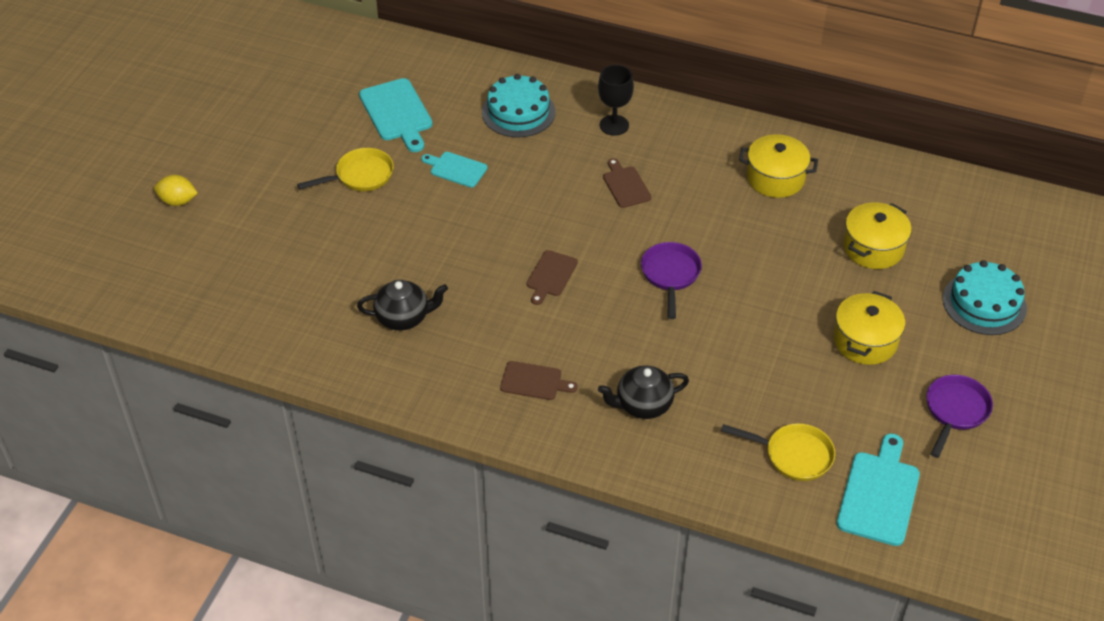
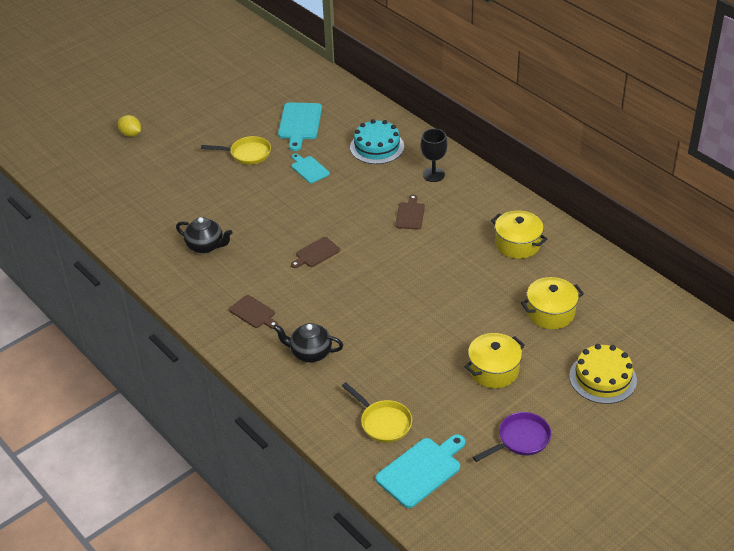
camera: 30 degrees right, 5 degrees down
(670, 275) = (394, 280): purple pan -> none
(984, 303) = (602, 378): turquoise cake -> yellow cake

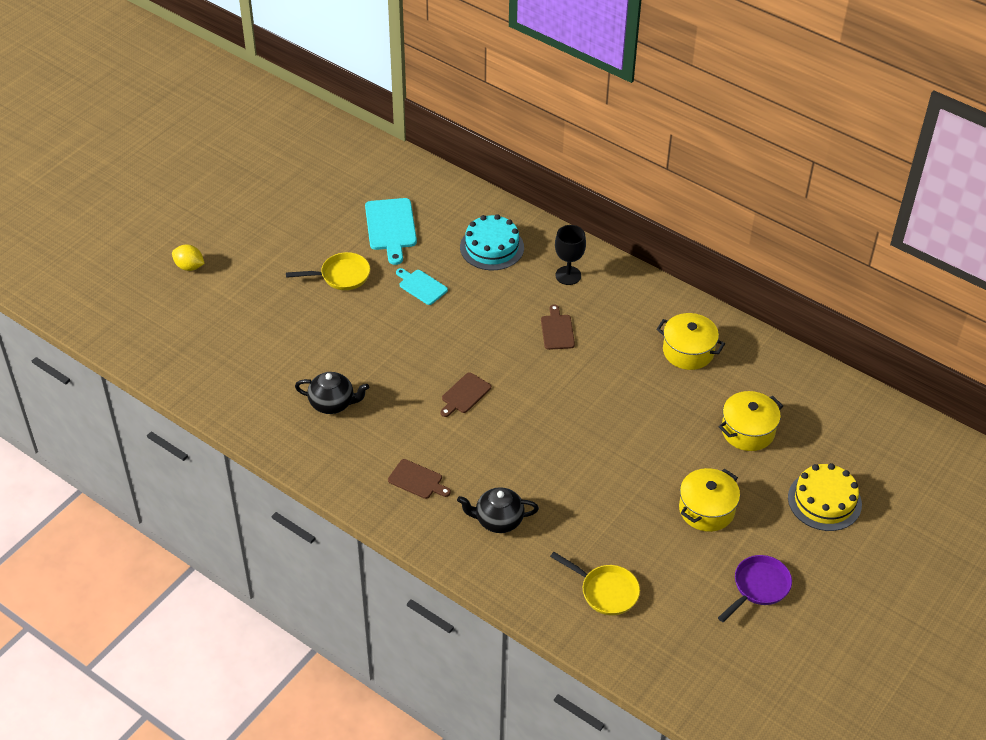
camera: 15 degrees left, 5 degrees up
(421, 470) = (664, 640): turquoise cutting board -> none

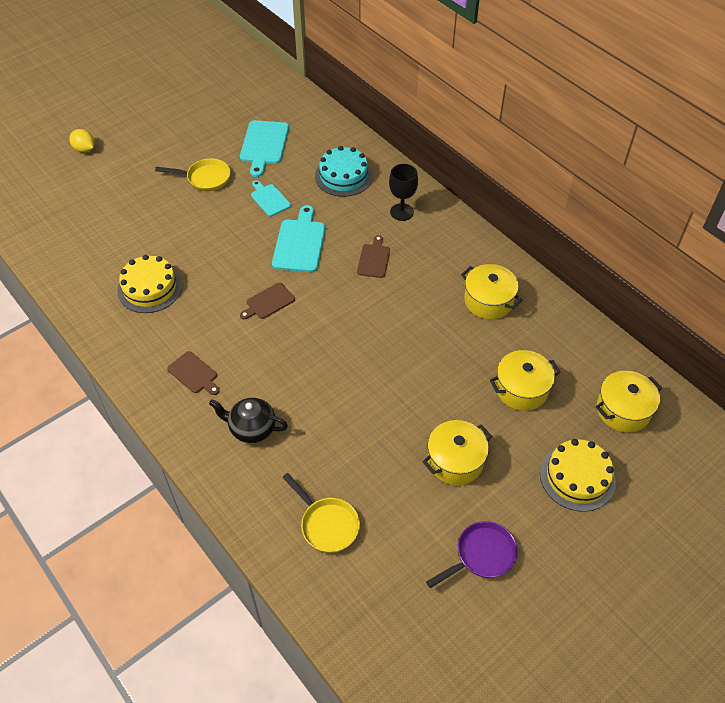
camera: 15 degrees right, 5 degrees up
(332, 403) = (150, 288): black teapot -> yellow cake
(473, 328) = (299, 243): none -> turquoise cutting board
(849, 431) = (623, 410): none -> yellow pot

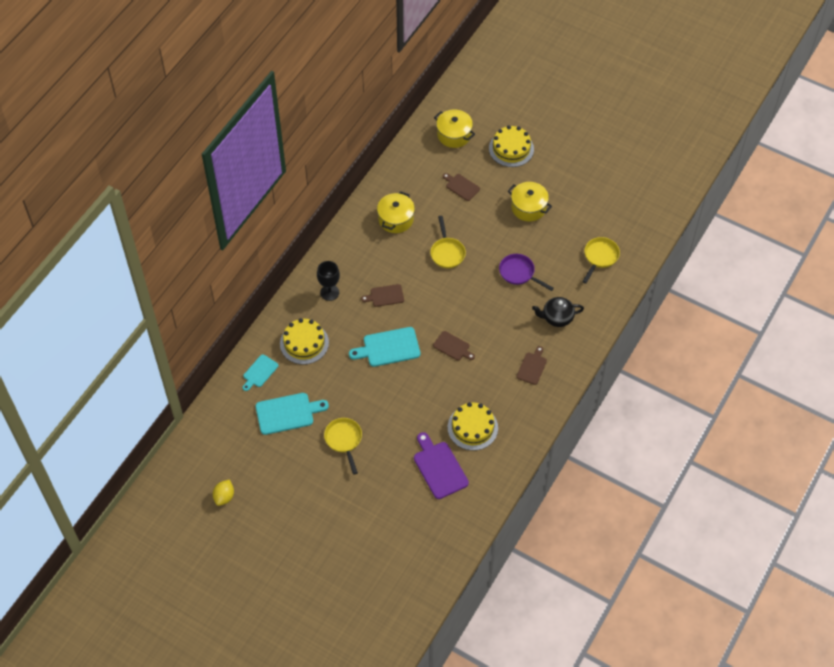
camera: 110 degrees left, 5 degrees up
(85, 149) = (344, 551): yellow lemon -> yellow lemon (224, 497)
(121, 244) = (439, 468): none -> purple cutting board
(251, 428) = (557, 318): black teapot -> black teapot turned 90 degrees clockwise
(269, 199) = (350, 385): turquoise cutting board -> turquoise cutting board (259, 372)
(343, 176) = (304, 343): turquoise cake -> yellow cake
(413, 339) = (447, 252): none -> yellow pan
(481, 555) = (581, 182): purple pan -> purple pan (519, 273)
(521, 389) = (461, 186): yellow pot -> brown cutting board

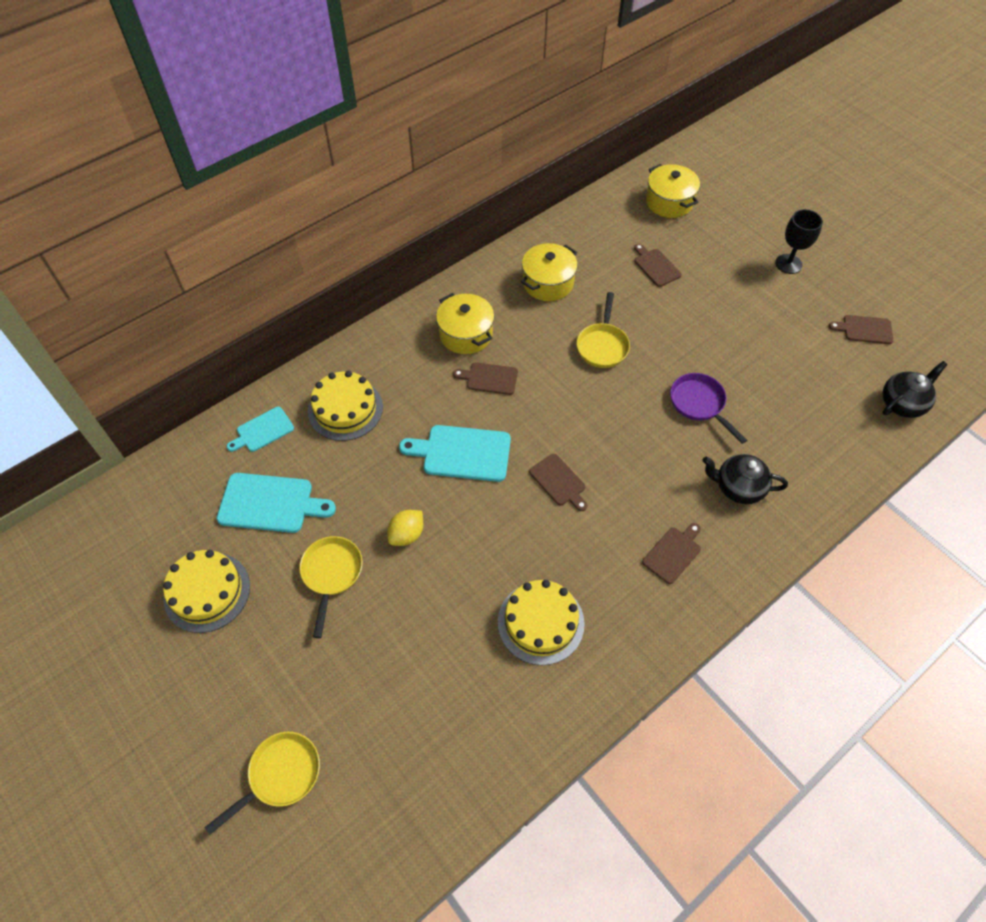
camera: 20 degrees right, 0 degrees up
(224, 497) = (110, 603): yellow lemon -> yellow lemon (407, 534)
(329, 292) = (414, 351): black goblet -> black goblet (788, 264)
(439, 468) = (459, 674): purple cutting board -> none
(511, 149) = (743, 238): yellow cake -> yellow cake (207, 592)
(528, 207) = (743, 318): yellow pot -> yellow pot (466, 334)
(600, 257) = (833, 417): yellow pan -> yellow pan (280, 775)
(604, 193) = (864, 329): none -> brown cutting board
(638, 236) = (902, 404): none -> black teapot

